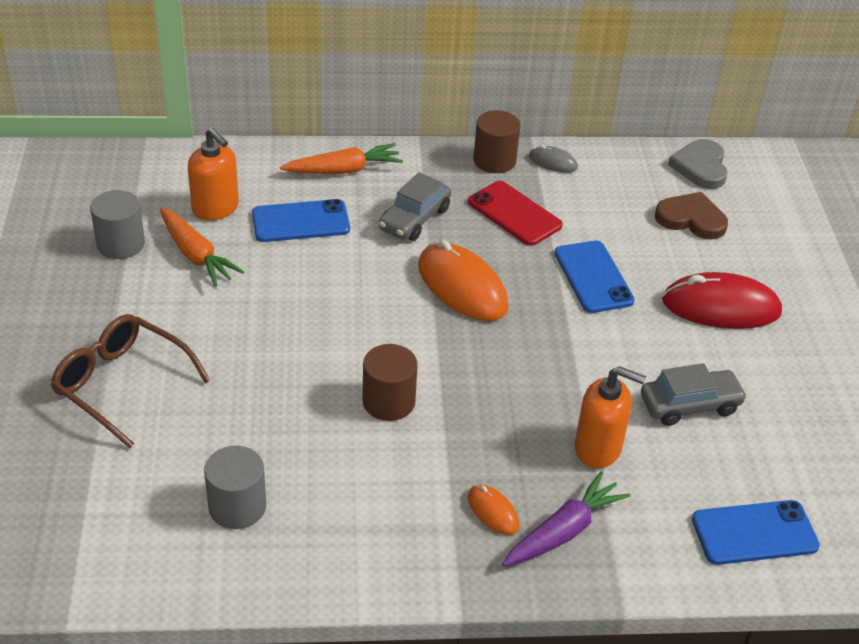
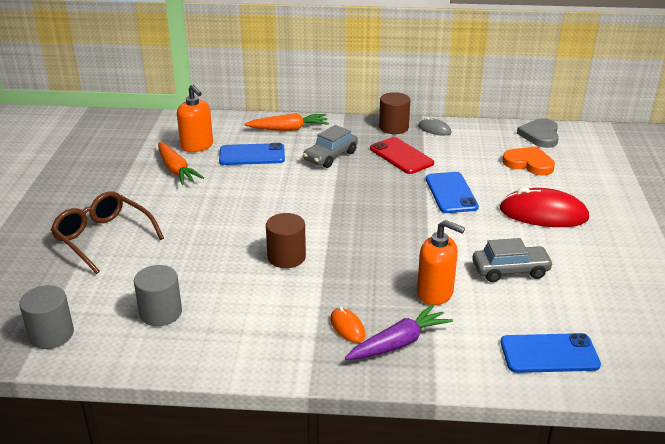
camera: 10 degrees right, 10 degrees down
(121, 244) = (128, 162): grey cylinder -> grey cylinder (51, 334)
(462, 287) = (355, 194): orange mouse -> none
(691, 219) = (529, 163): brown heart -> orange heart

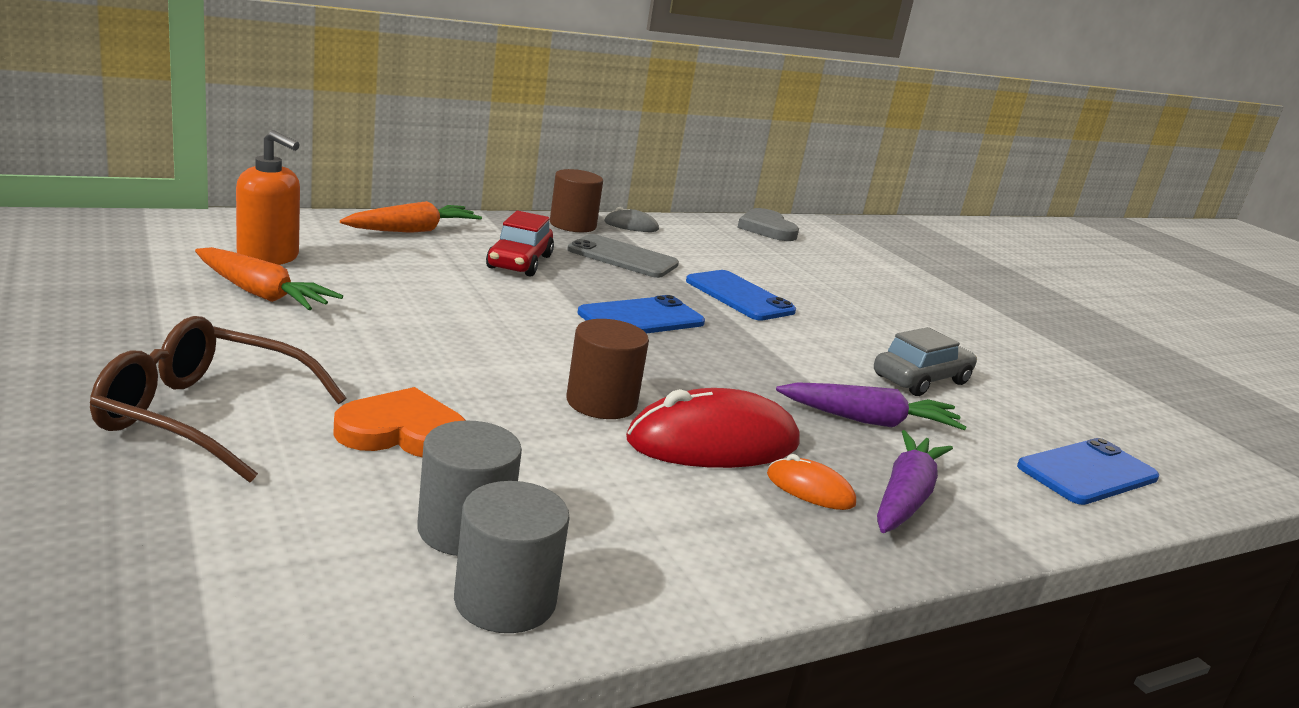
camera: 35 degrees left, 10 degrees down
(51, 334) = (243, 626): grey cylinder -> grey cylinder (505, 600)
(252, 155) = (386, 266): blue phone -> blue phone (641, 318)
(330, 156) = (519, 262): grey car -> red car
(401, 156) = (622, 257): red phone -> grey phone
(435, 293) = (869, 421): orange soap dispenser -> purple carrot
(529, 163) = (791, 258): orange heart -> orange heart (402, 432)
(543, 214) = (875, 311): red mouse -> red mouse (713, 442)

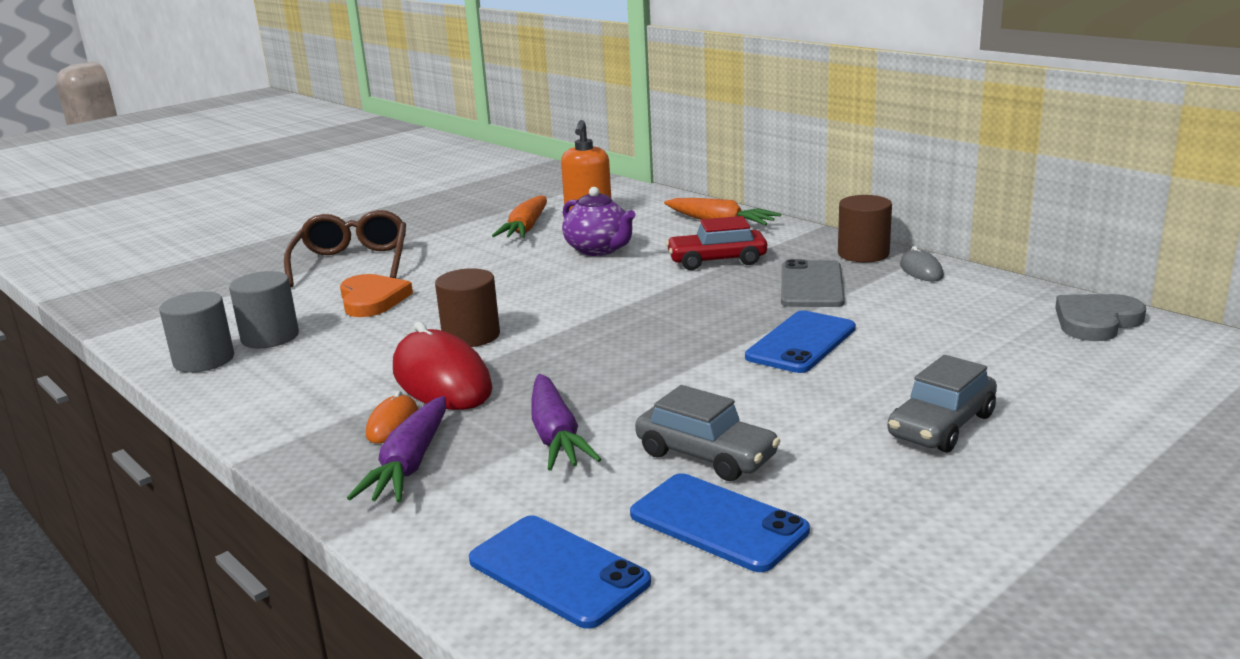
camera: 80 degrees right, 0 degrees up
(410, 287) = (599, 250): none -> purple teapot
(641, 318) = (662, 318): blue phone -> blue phone (718, 523)
(898, 309) = (941, 426): none -> grey car
(904, 497) = (410, 464): purple carrot -> purple carrot turned 90 degrees clockwise

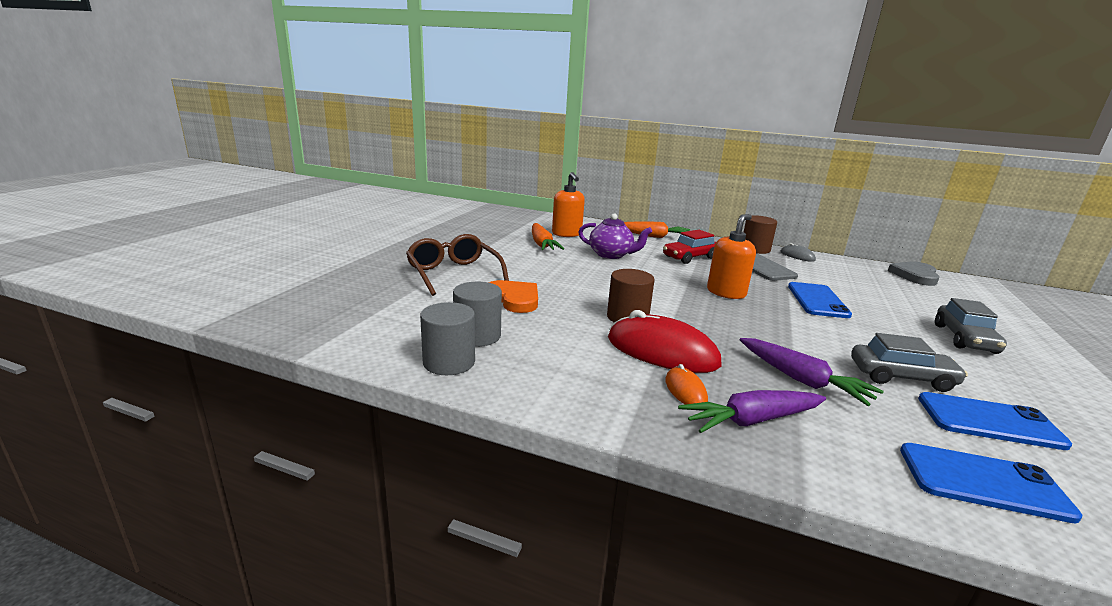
camera: 30 degrees left, 0 degrees up
(410, 464) = (751, 420): purple carrot -> purple carrot turned 90 degrees clockwise
(671, 317) = (726, 293): none -> orange soap dispenser

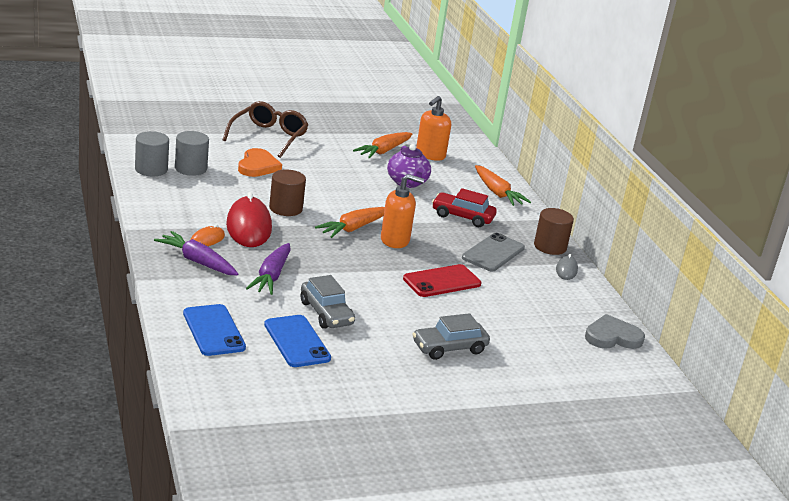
camera: 50 degrees right, 5 degrees up
(692, 301) = (353, 228): none -> orange carrot
(817, 300) = (442, 281): blue phone -> red phone

